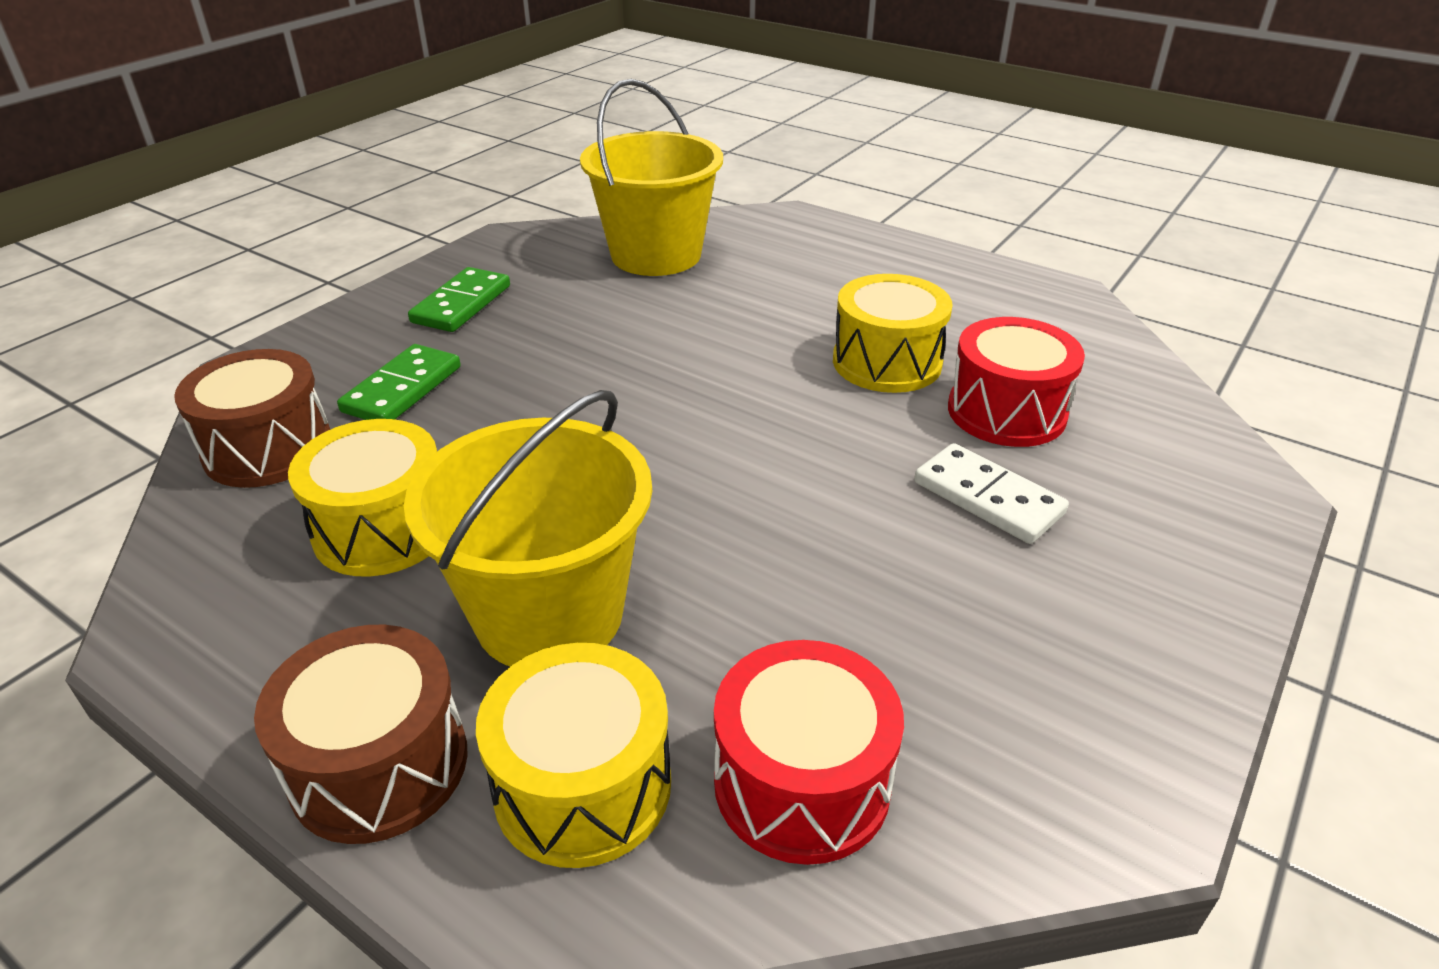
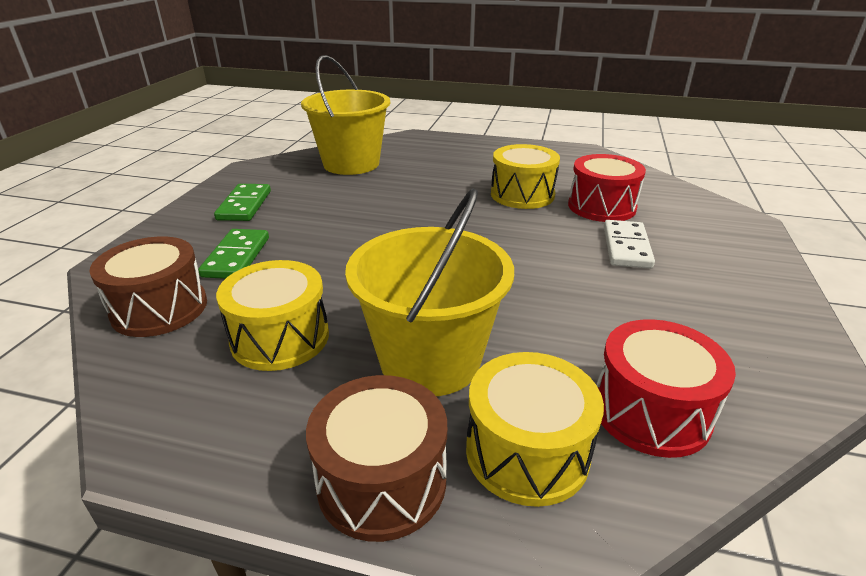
camera: 20 degrees left, 5 degrees down
(988, 498) = (626, 247): white domino -> white domino turned 75 degrees clockwise

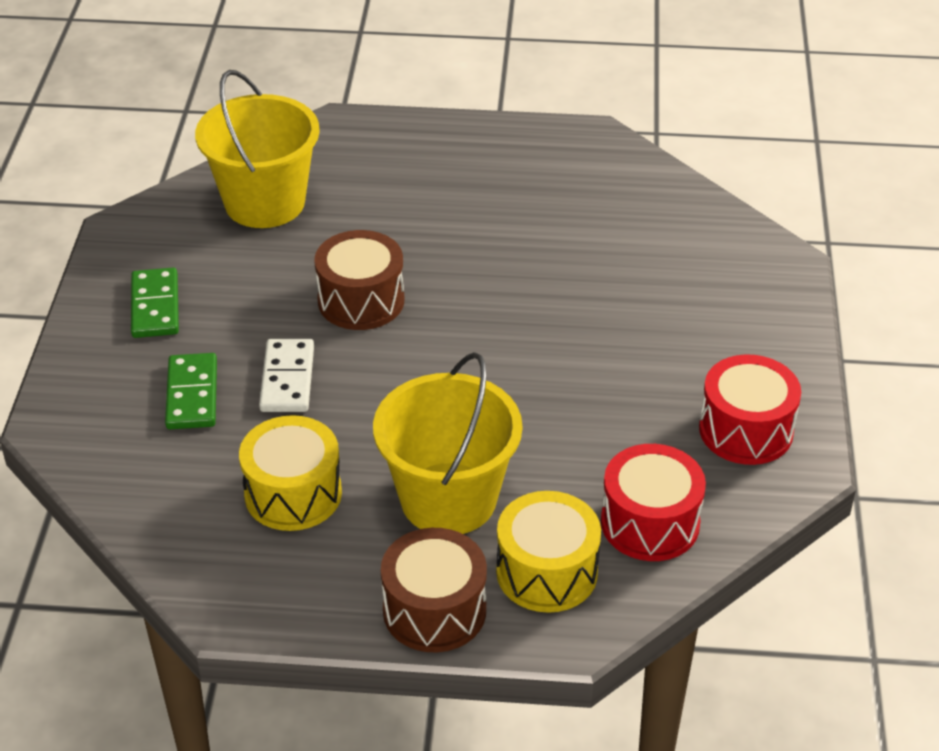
camera: 10 degrees left, 10 degrees up
(160, 308) = (147, 475): brown drum -> brown drum (361, 300)
(522, 194) = (513, 244): yellow drum -> none
(601, 206) = (614, 256): red drum -> red drum (746, 430)
(626, 247) = (640, 324): white domino -> white domino (287, 379)

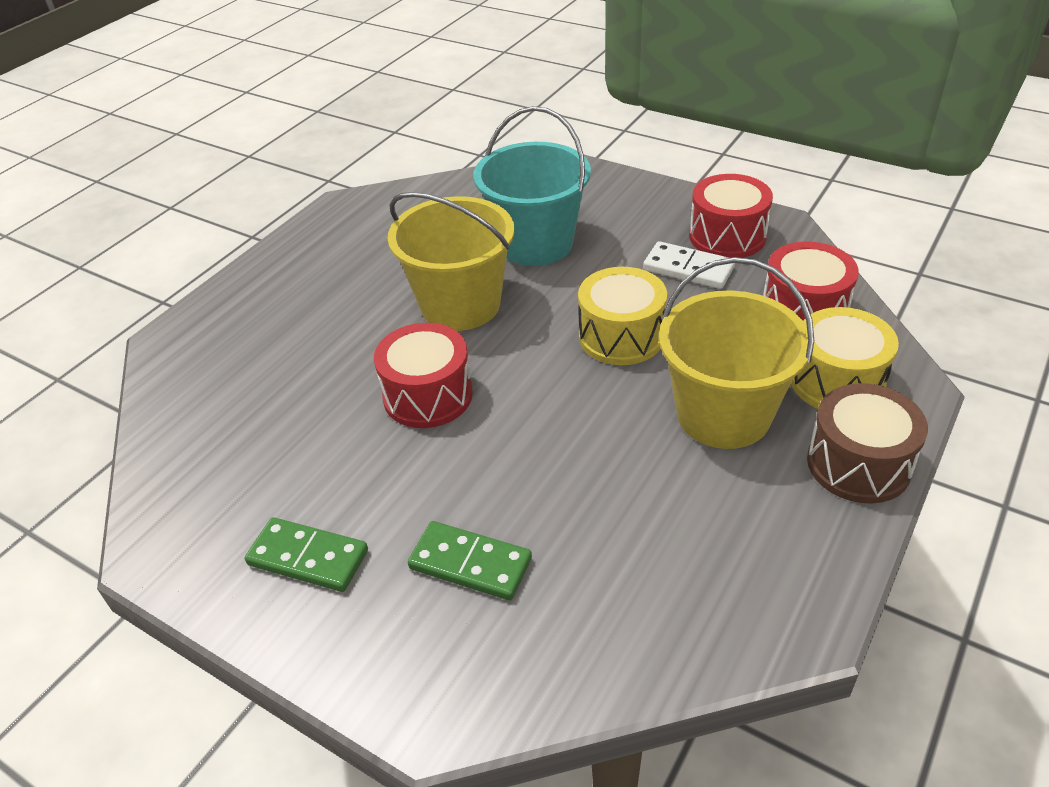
camera: 60 degrees left, 0 degrees up
(265, 202) = (228, 422): yellow bucket -> yellow bucket (460, 305)
(287, 379) = (498, 479): white domino -> white domino (688, 269)
(293, 494) = (663, 521): yellow drum -> yellow drum (621, 336)
(361, 300) = (428, 395): brown drum -> red drum
(626, 290) = (535, 244): none -> turquoise bucket

